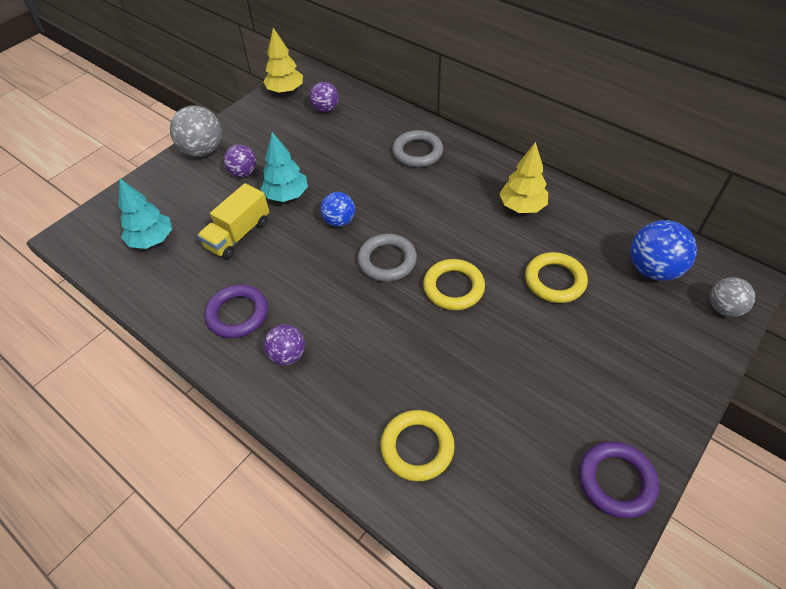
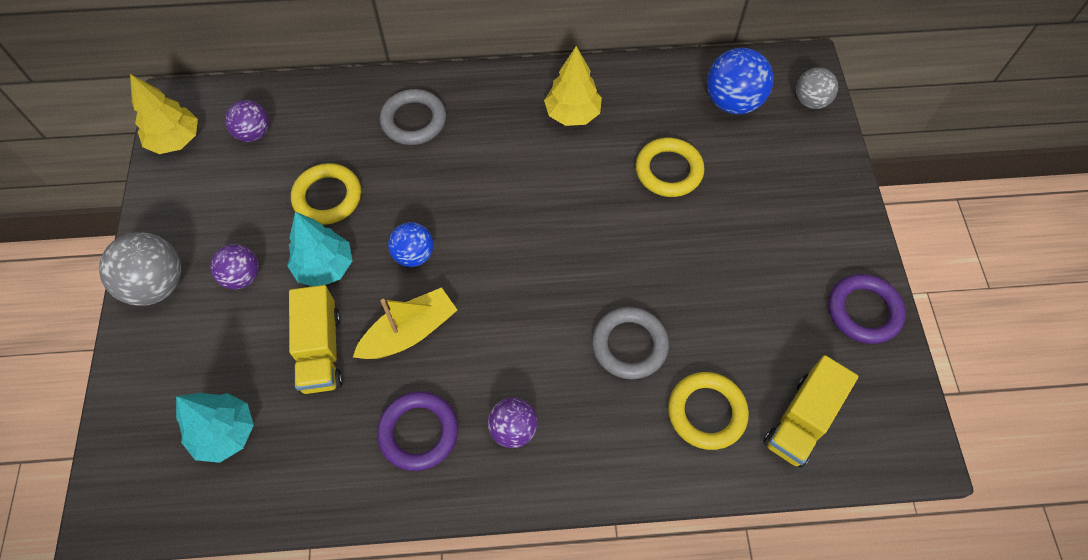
camera: 45 degrees left, 10 degrees up
(291, 259) = (409, 333): none -> yellow boat
(387, 261) = (506, 262): grey ring -> grey ring (629, 345)
(453, 287) = (592, 243): yellow ring -> yellow ring (327, 197)
(481, 512) = (802, 420): none -> yellow truck

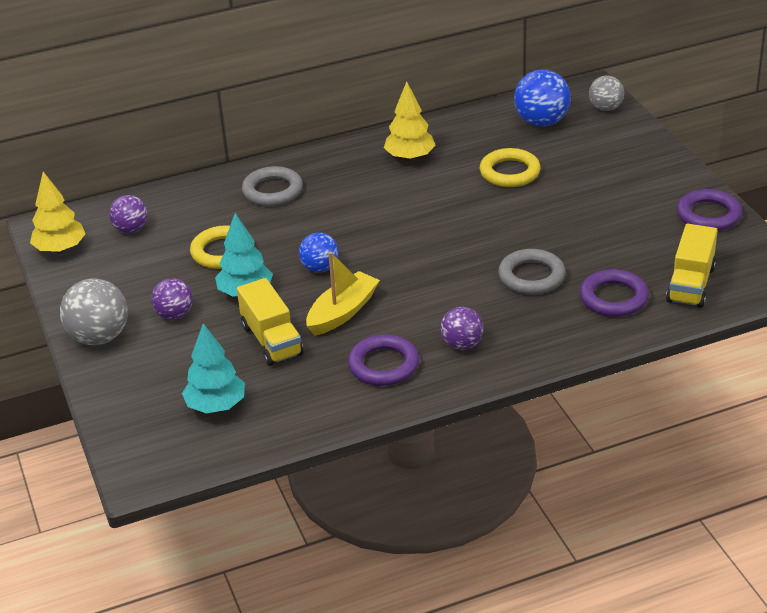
camera: 15 degrees left, 25 degrees down
(706, 412) = (613, 298): yellow ring -> purple ring

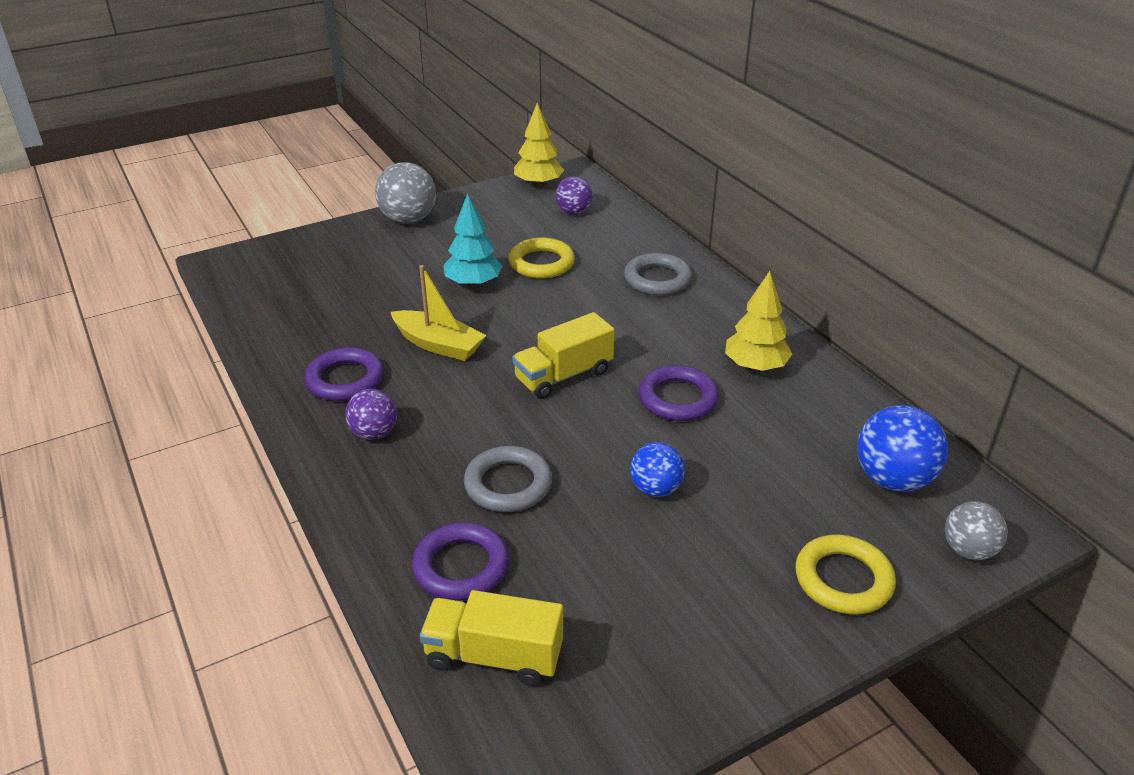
camera: 80 degrees right, 0 degrees up
(174, 315) = (439, 250): purple ball -> none
(216, 406) = (300, 288): turquoise tree -> none
(271, 340) = (395, 307): yellow truck -> yellow truck (563, 375)
(320, 268) = (517, 323): blue ball -> blue ball (655, 489)
(510, 172) = (747, 453): yellow ring -> yellow ring (843, 579)
(708, 215) = (686, 684): purple ring -> purple ring (678, 398)

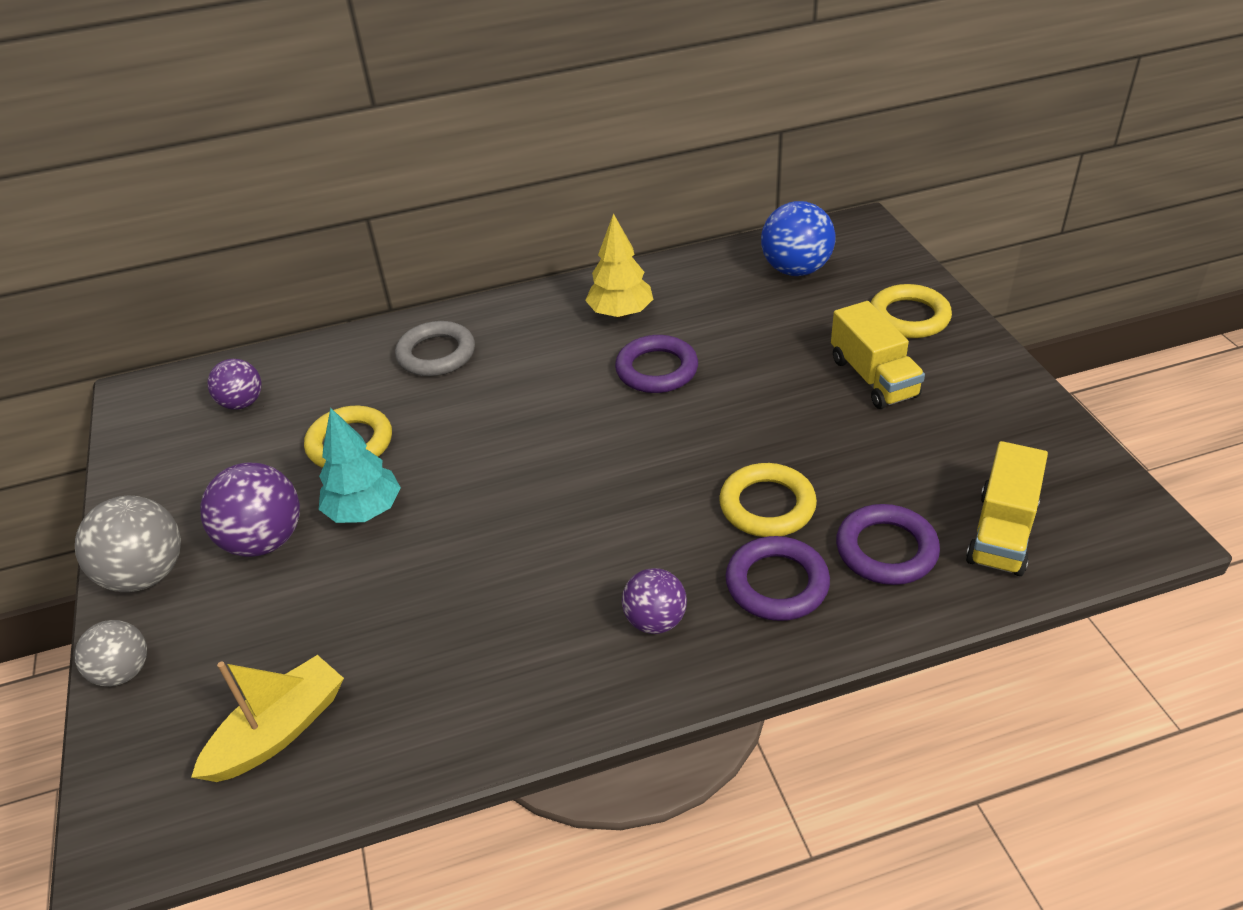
camera: 75 degrees left, 5 degrees up
(345, 379) = (534, 652): purple ring -> purple ring (777, 583)
(438, 345) = (491, 552): yellow boat -> yellow boat (278, 731)
(441, 252) = (264, 541): none -> purple ball
(508, 484) = (767, 505): grey ring -> yellow ring
(538, 184) = (143, 429): yellow tree -> none
(563, 375) = (592, 446): yellow truck -> yellow truck (873, 378)
(655, 489) = (789, 402): blue ball -> none
(968, 550) = (879, 253): grey ball -> grey ball (123, 672)

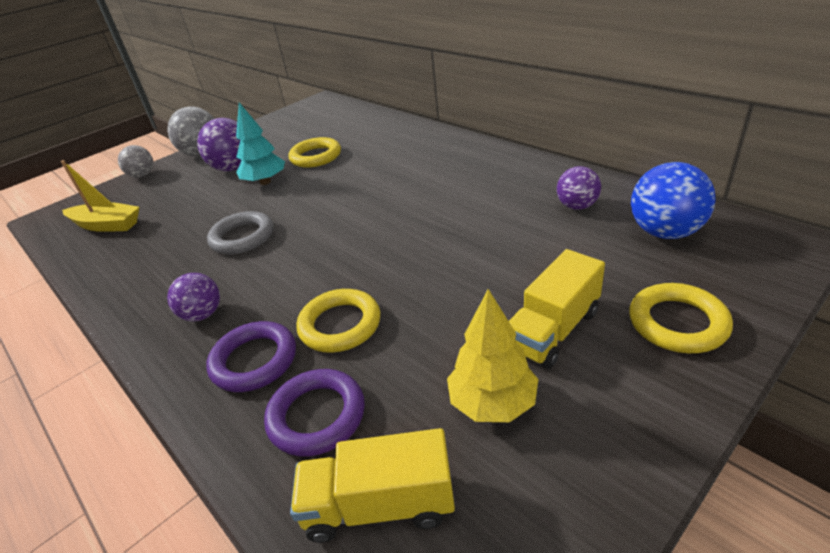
camera: 65 degrees right, 5 degrees down
(242, 403) = (329, 121): purple ball -> purple ball (577, 206)
(436, 354) = (409, 146): grey ring -> grey ring (242, 237)
(620, 313) = (510, 182): yellow tree -> yellow tree (492, 403)
(657, 370) = (461, 219): purple ring -> none

